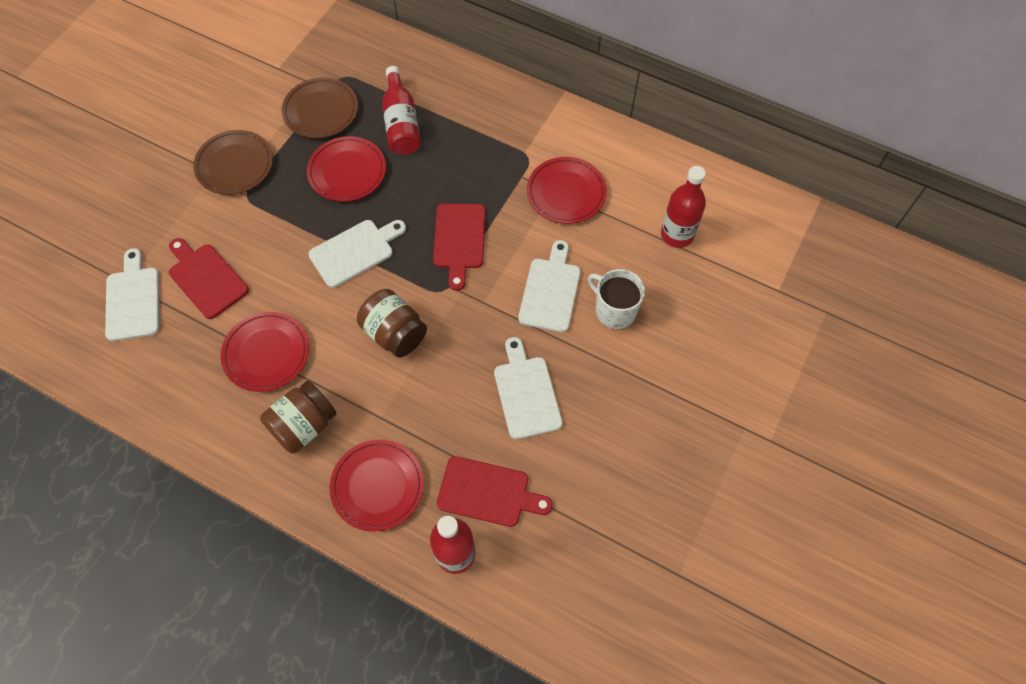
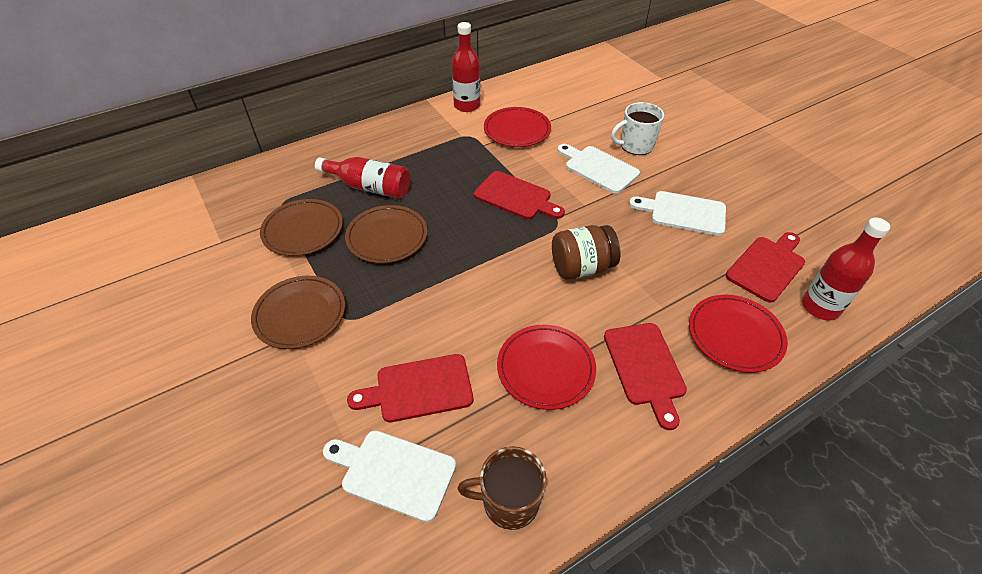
camera: 60 degrees left, 15 degrees down
(142, 379) = (509, 501): none -> brown mug
(304, 425) = (645, 367): brown jar -> red cutting board
(347, 172) = (387, 237): red plate -> brown plate
(355, 251) = (477, 262): white cutting board -> none
(677, 234) = (591, 98): red bottle -> red bottle (467, 106)

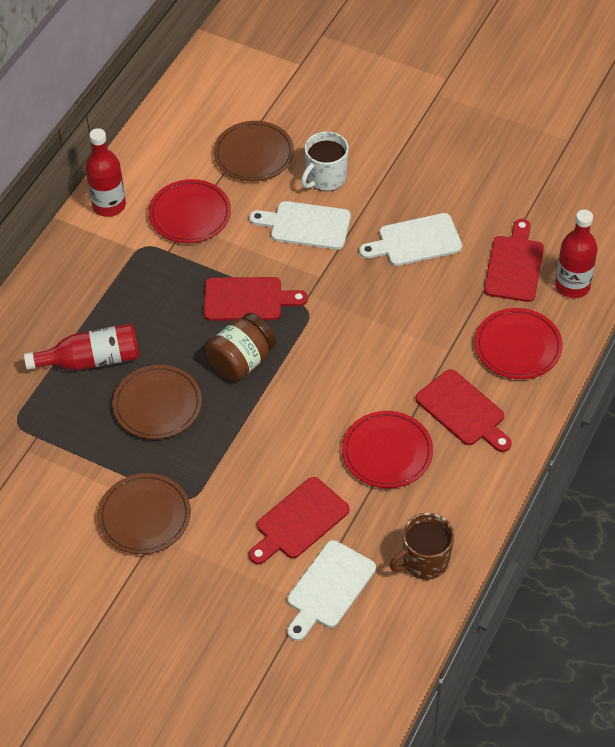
camera: 30 degrees left, 5 degrees up
(303, 230) = (68, 439): brown plate -> brown plate (254, 154)
(393, 473) = (329, 588): white cutting board -> white cutting board turned 45 degrees counterclockwise
(581, 267) = (358, 346): brown jar -> brown jar (241, 361)

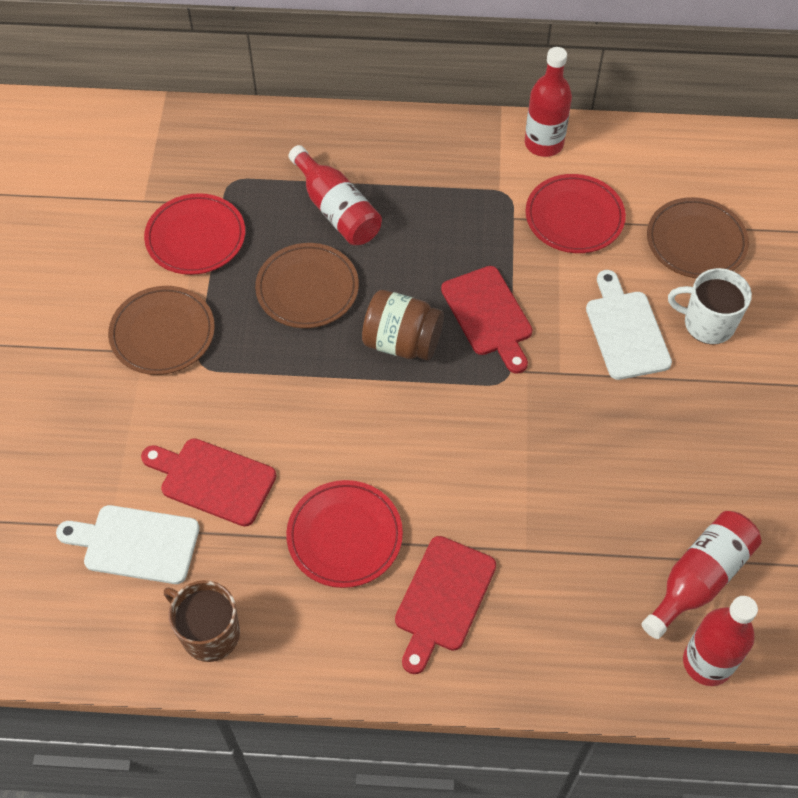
camera: 65 degrees right, 5 degrees up
(415, 241) = (670, 452): white cutting board -> none
(514, 265) = (699, 579): red cutting board -> red bottle
(518, 347) = (572, 628): red plate -> red plate (196, 237)

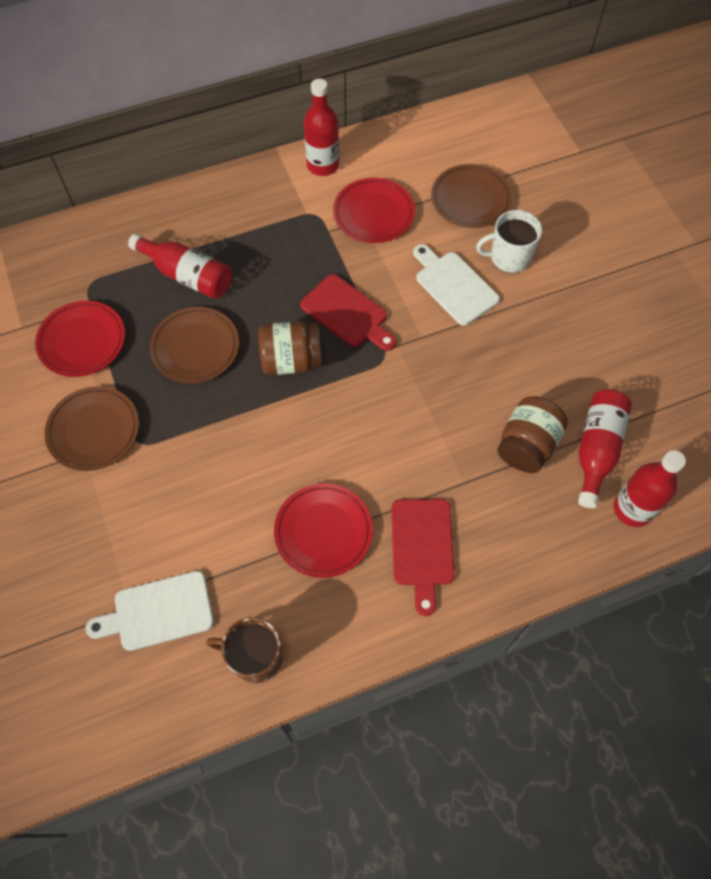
camera: 25 degrees left, 5 degrees up
(213, 480) = (196, 533): red cutting board -> none
(619, 540) = (527, 445): none -> brown jar

